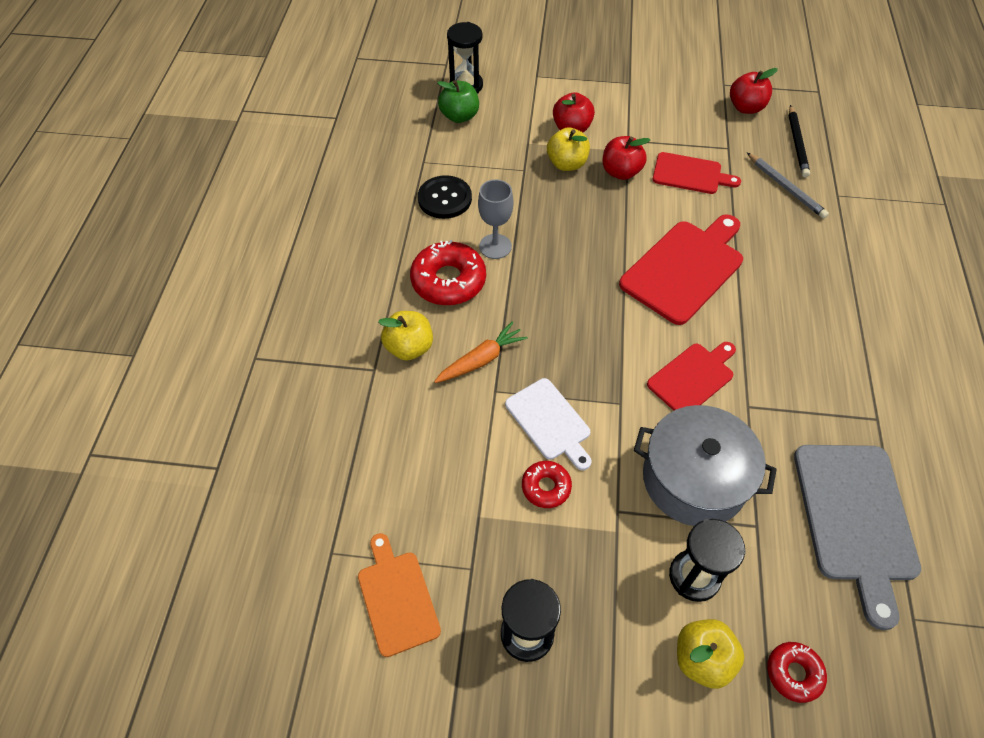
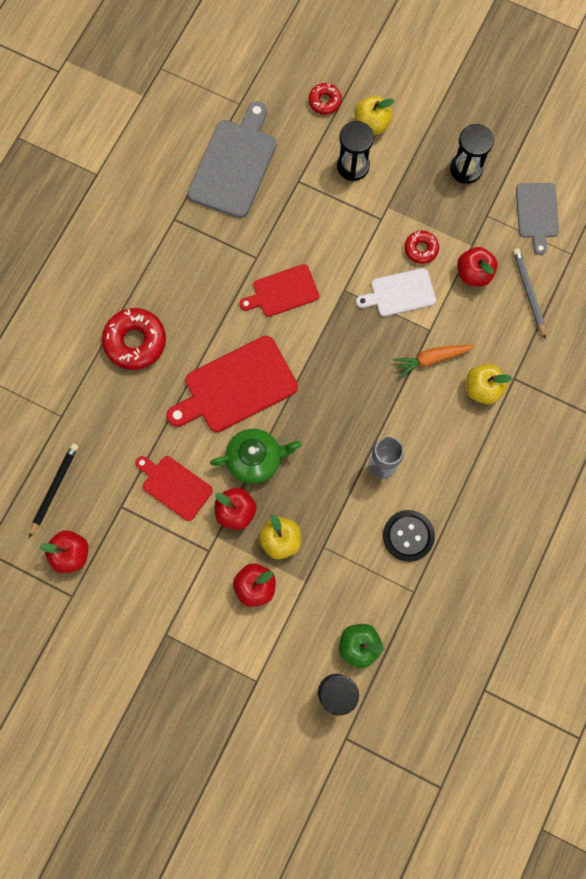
camera: 160 degrees left, 20 degrees up
(397, 598) = (537, 213): orange cutting board -> grey cutting board
(448, 281) = (433, 441): red donut -> red donut (135, 341)
(463, 478) = (473, 273): none -> red apple
(550, 421) = (400, 293): white cutting board -> white cutting board turned 90 degrees counterclockwise
(627, 215) = (255, 459): none -> green teapot
(694, 479) = (321, 222): grey pot -> none
(786, 188) = (100, 440): grey pencil -> grey pencil (528, 292)

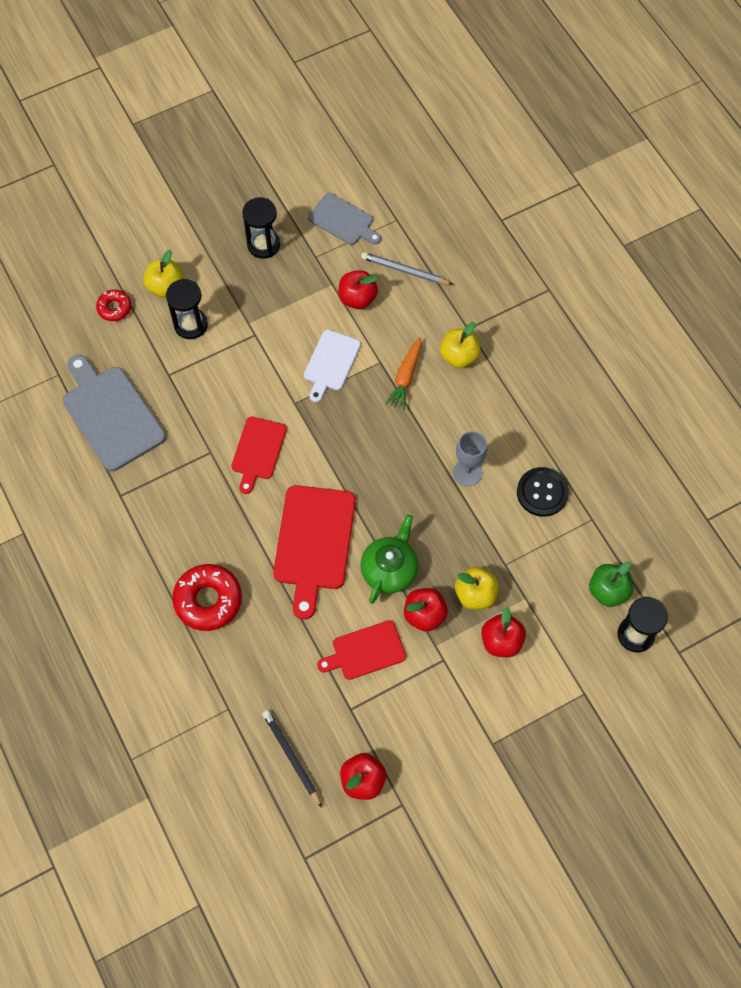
camera: 55 degrees left, 10 degrees down
(421, 249) = (305, 322): red donut -> none

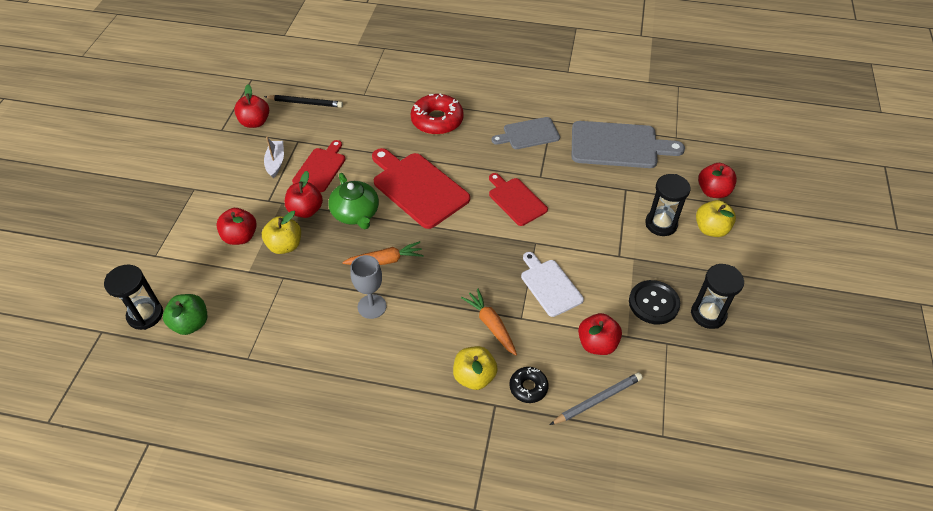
camera: 130 degrees right, 15 degrees down
(114, 308) = (713, 191): red donut -> red apple
(343, 220) = (693, 390): grey cutting board -> grey cutting board (528, 134)
(395, 701) = (275, 162): none -> white boat
(416, 501) = (385, 260): none -> orange carrot
(435, 317) = (528, 387): none -> black donut
(542, 492) = (304, 342): black button -> black button (653, 303)

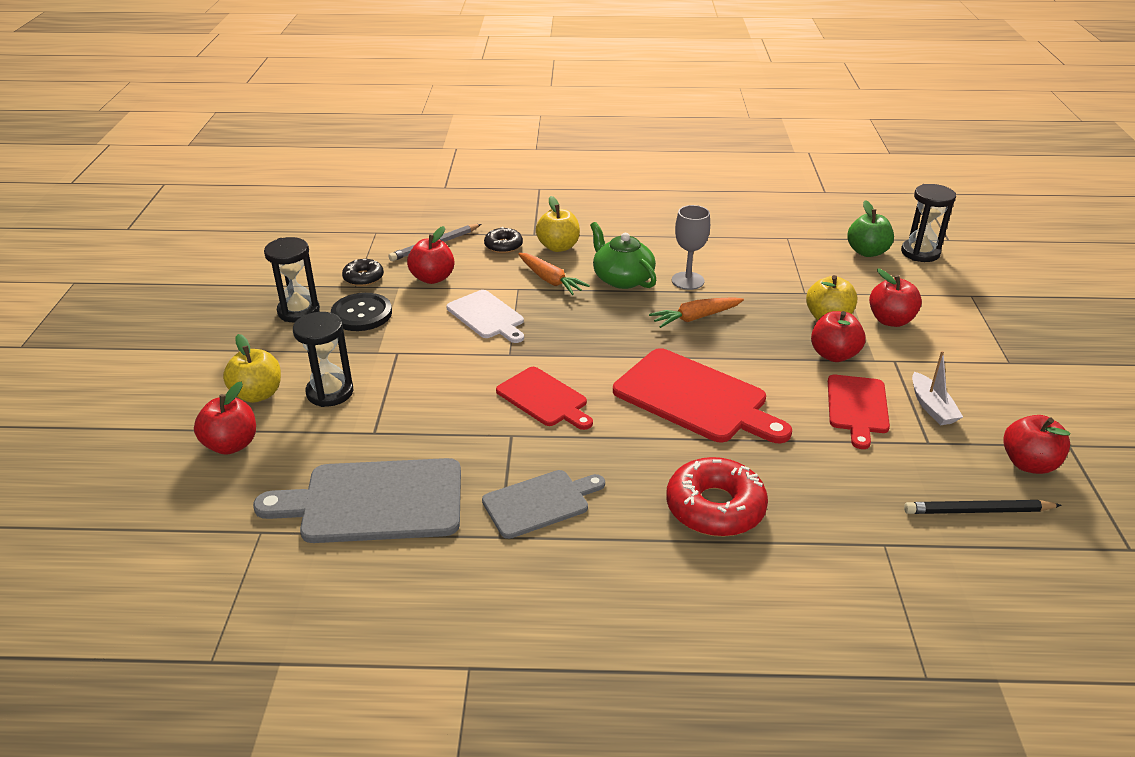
camera: 170 degrees right, 15 degrees down
(356, 213) = (764, 359): green teapot -> green teapot (622, 278)
(661, 354) = (363, 278): none -> black donut

